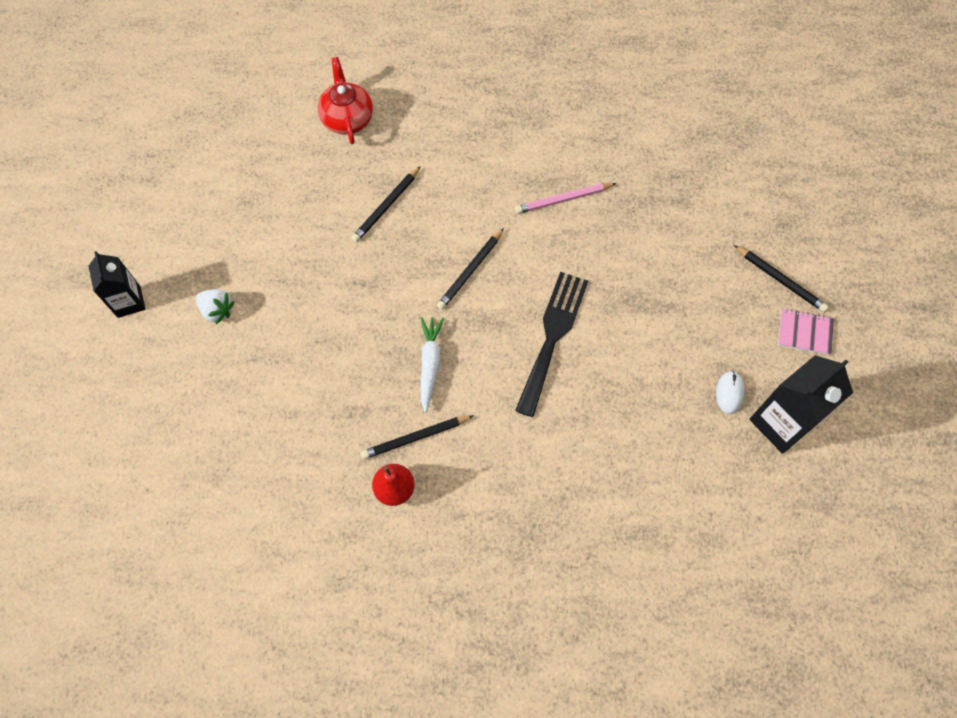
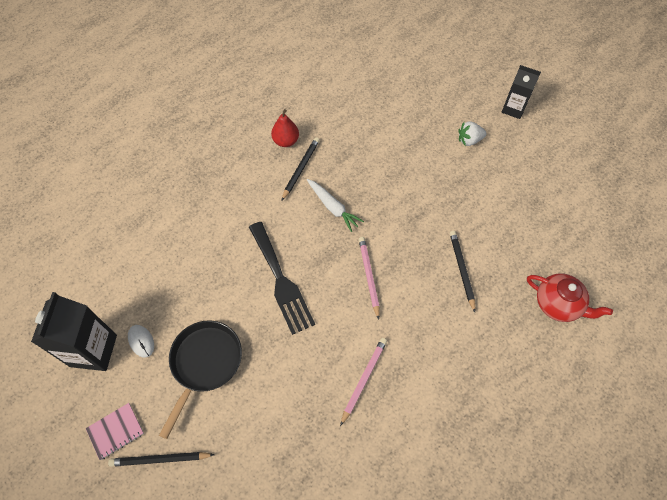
camera: 135 degrees right, 5 degrees down
(470, 271) = (369, 276): black pencil -> pink pencil
(685, 323) = (205, 363): none -> black pan

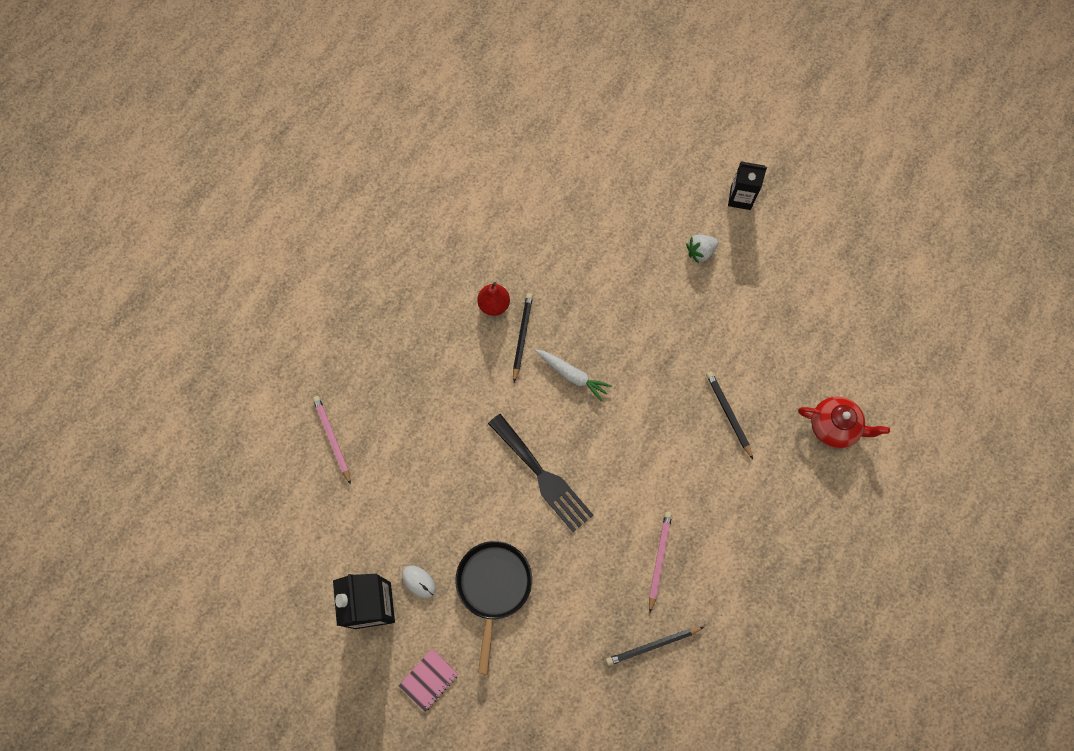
camera: 15 degrees left, 10 degrees up
(160, 459) = (483, 694): black pencil -> black pencil (652, 645)
(369, 276) = (633, 446): pink pencil -> pink pencil (332, 438)

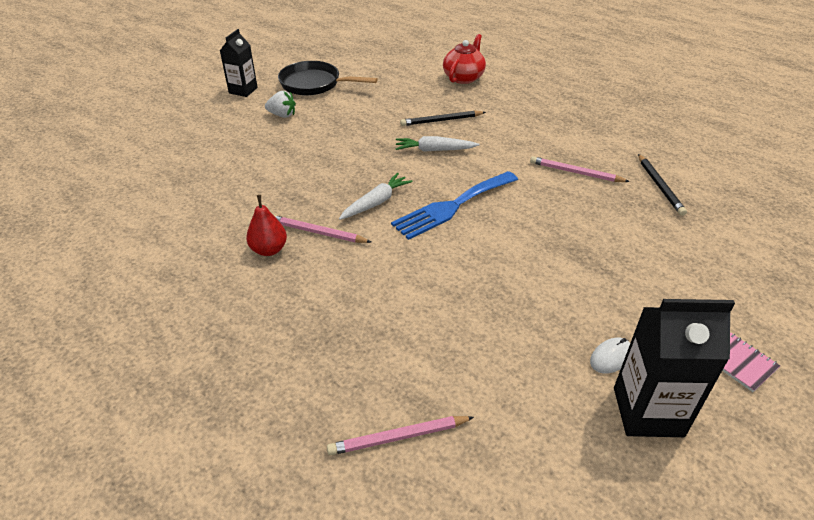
camera: 80 degrees left, 30 degrees down
(493, 587) = (612, 289): black pan -> black pan (314, 84)
(522, 336) = (317, 232): black pencil -> pink pencil
(542, 476) = (484, 236): black fork -> none
(579, 443) = (452, 206): none -> blue fork
(669, 415) = (434, 150): none -> white carrot
(700, 252) = (282, 115): white strawberry -> white strawberry turned 60 degrees counterclockwise

